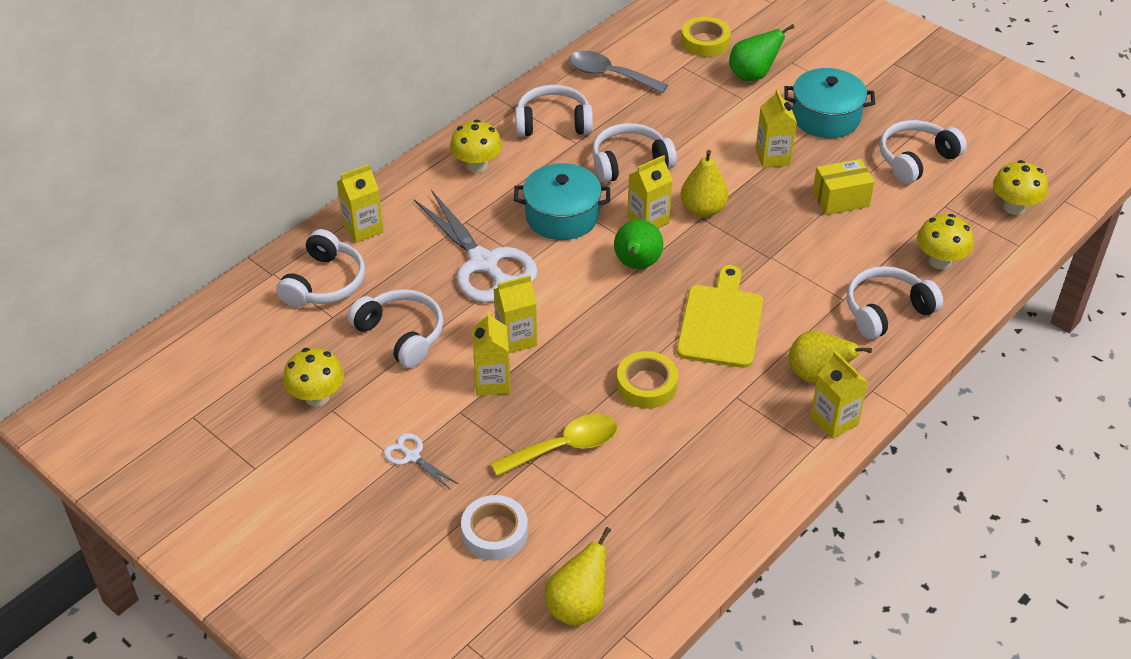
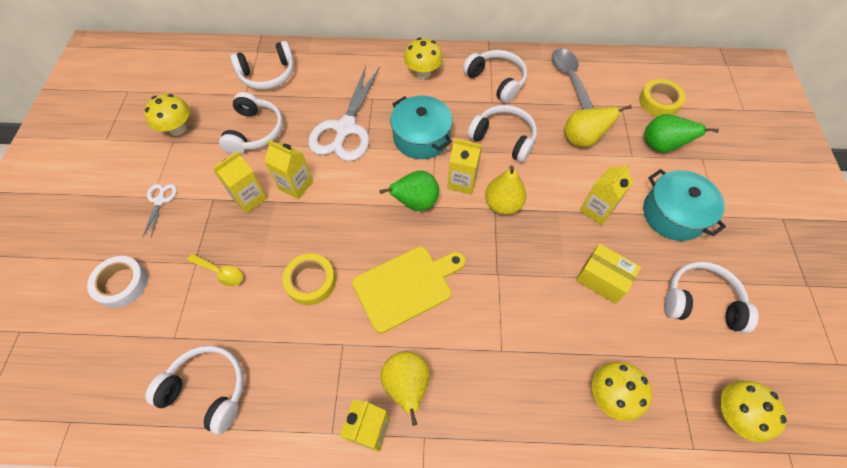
camera: 50 degrees right, 15 degrees up
(363, 228) = (324, 62): yellow carton -> none
(565, 447) = (221, 272): yellow spoon -> yellow spoon, size x0.63
(578, 606) = (82, 375): yellow pear -> yellow pear (582, 139)
(886, 311) = (518, 390): white headphones -> white headphones (208, 389)

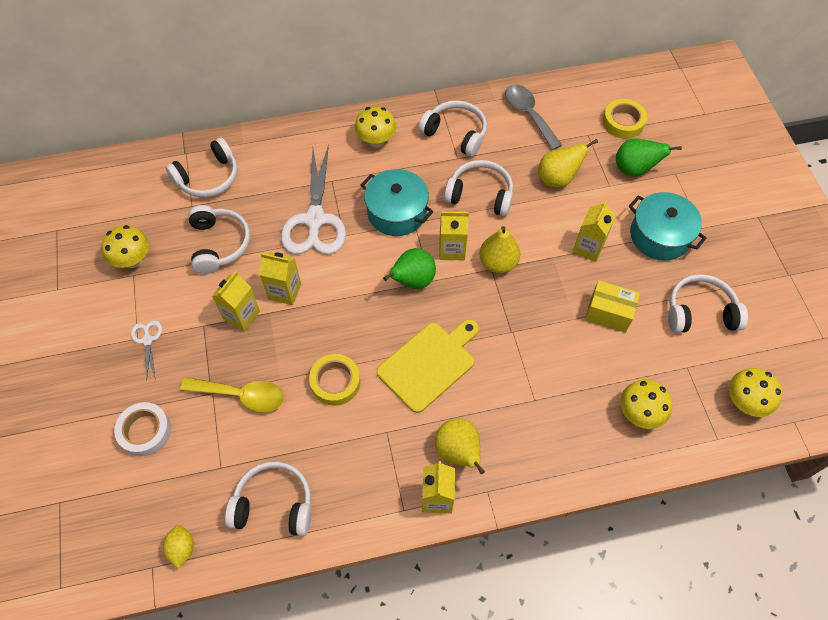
camera: 15 degrees left, 0 degrees up
(105, 411) = (182, 548): none -> yellow lemon
(221, 272) = (242, 395): yellow spoon -> yellow spoon, size x1.59

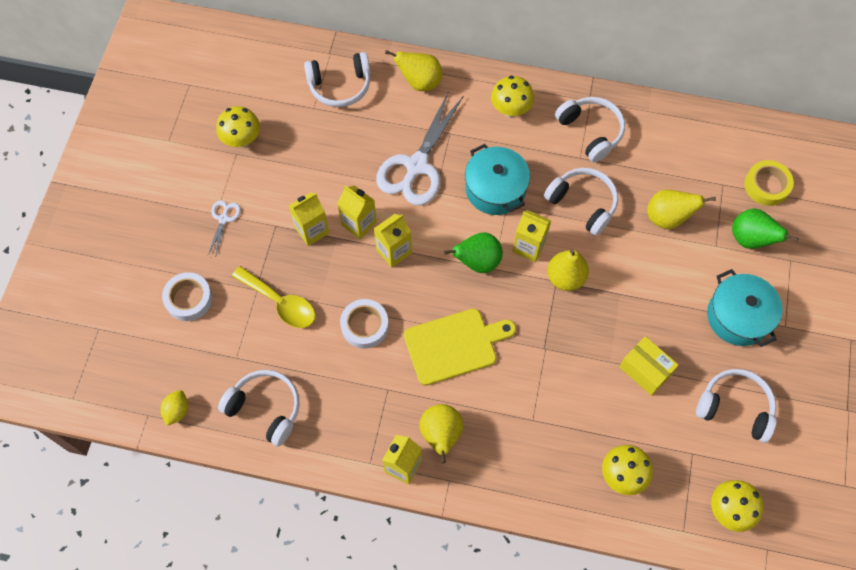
camera: 25 degrees right, 5 degrees up
(219, 244) = (321, 155): white headphones -> none
(282, 148) = (420, 82): none -> yellow pear
(335, 382) = (364, 326): yellow tape -> white tape
(528, 114) = (674, 140): grey spoon -> none
(588, 247) = (660, 299): yellow carton -> yellow carton (393, 251)

